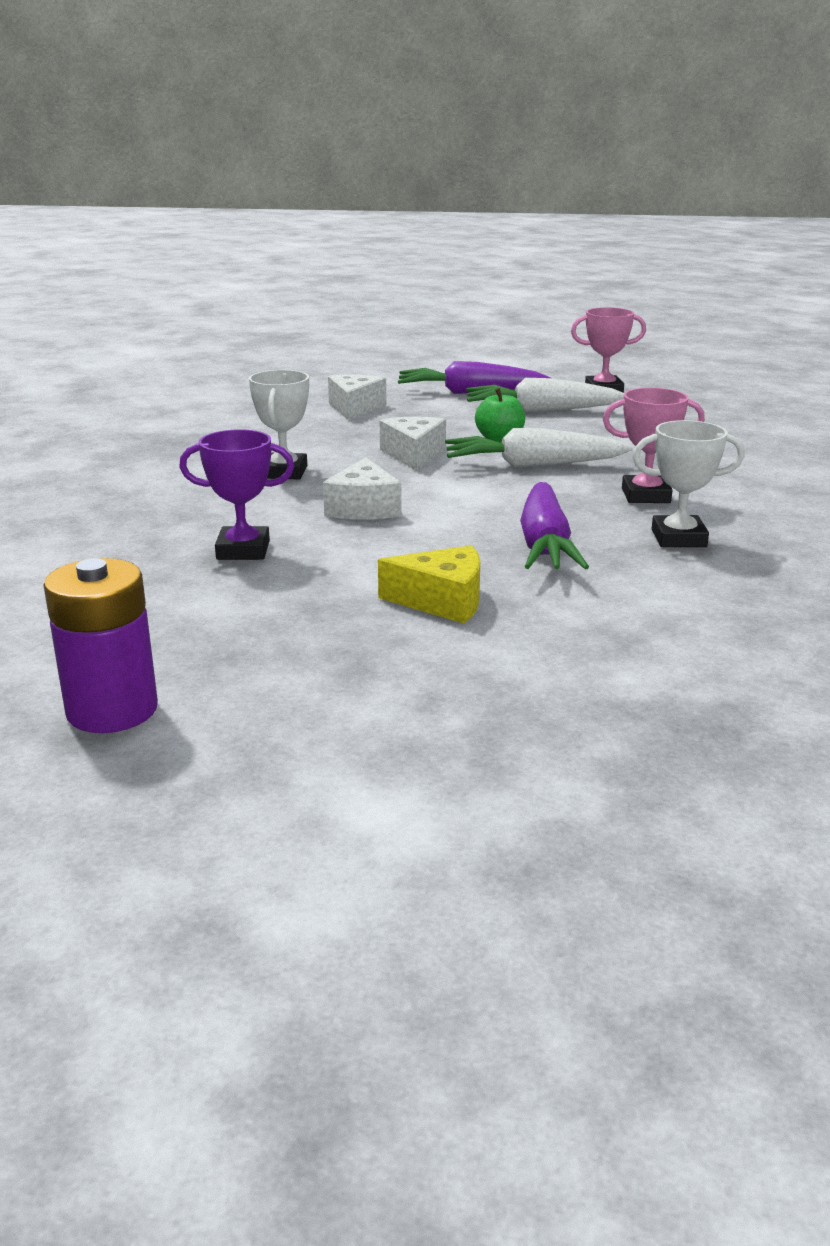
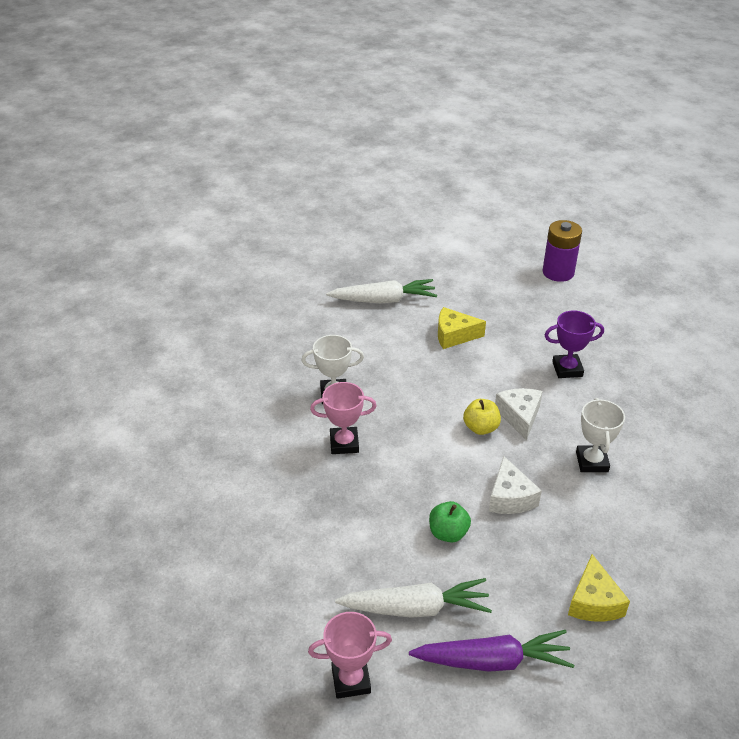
camera: 175 degrees right, 15 degrees up
(355, 408) = (593, 602): white cheese -> yellow cheese
(431, 501) = (481, 428): none -> yellow apple
(533, 465) = (419, 485): white carrot -> white carrot (383, 300)
(544, 544) = (408, 384): purple carrot -> none

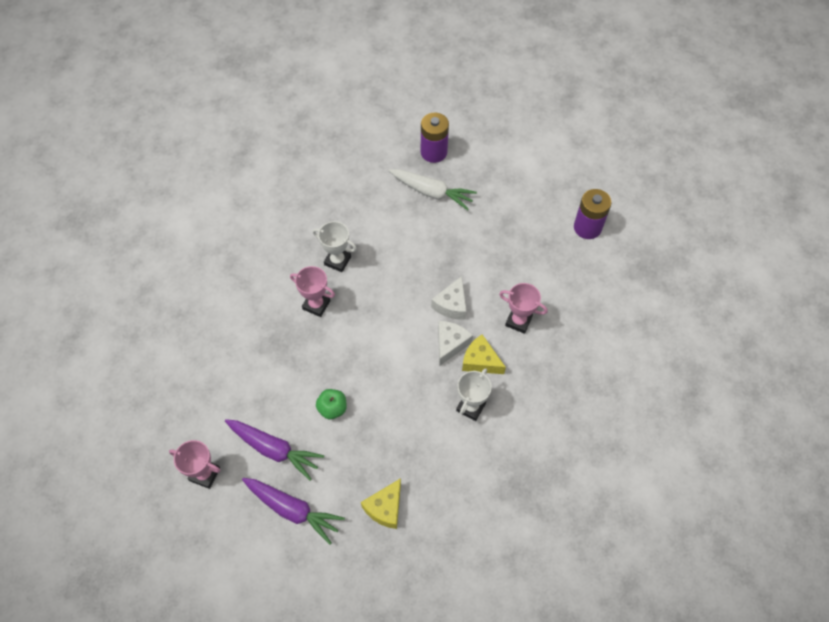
camera: 30 degrees right, 20 degrees up
(356, 268) = (433, 152): none -> purple battery
(415, 608) = (274, 449): white carrot -> purple carrot
(454, 335) = (459, 250): yellow cheese -> yellow cheese (480, 361)
(481, 428) = (416, 339): yellow apple -> none
(510, 497) = (392, 404): white cheese -> white cheese (451, 305)
(567, 369) = (518, 321): purple trophy -> pink trophy

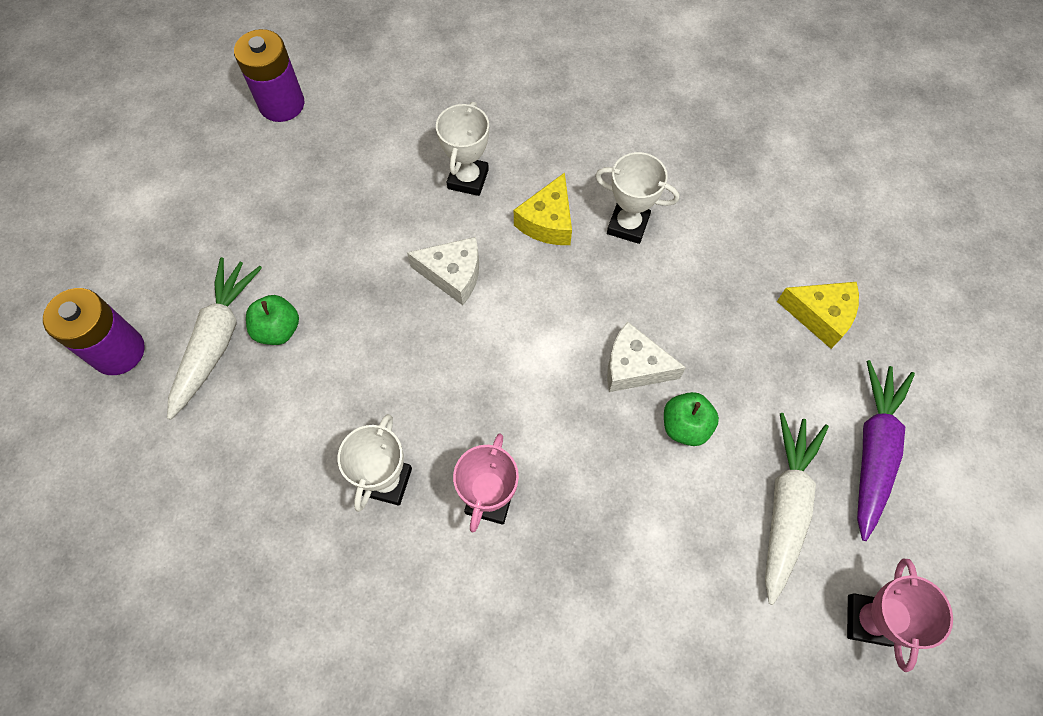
camera: 100 degrees left, 5 degrees up
(274, 449) = (785, 507): purple carrot -> white carrot
(432, 219) = (278, 330): none -> green apple
(450, 344) = (526, 267): white cheese -> white cheese (634, 367)
(518, 321) = (468, 179): pink trophy -> white trophy

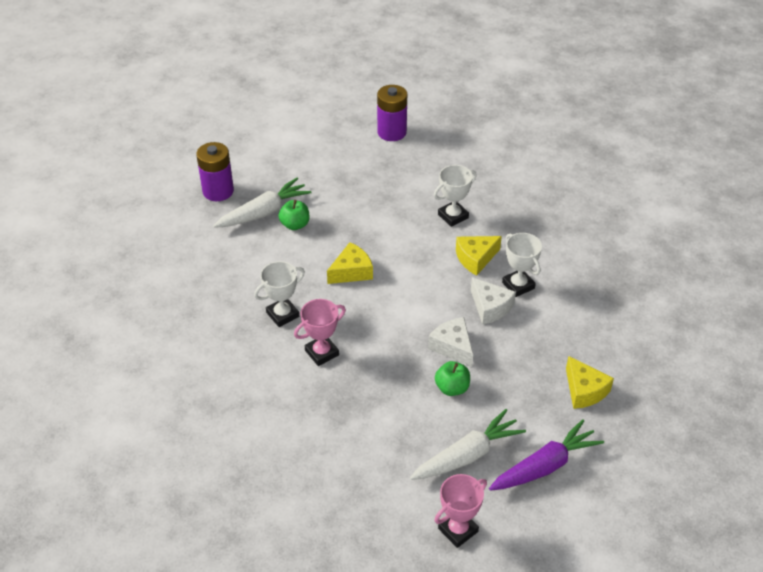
camera: 40 degrees right, 20 degrees down
(417, 348) = (352, 271): none -> yellow cheese
(453, 275) = (401, 252): white cheese -> white cheese (490, 307)

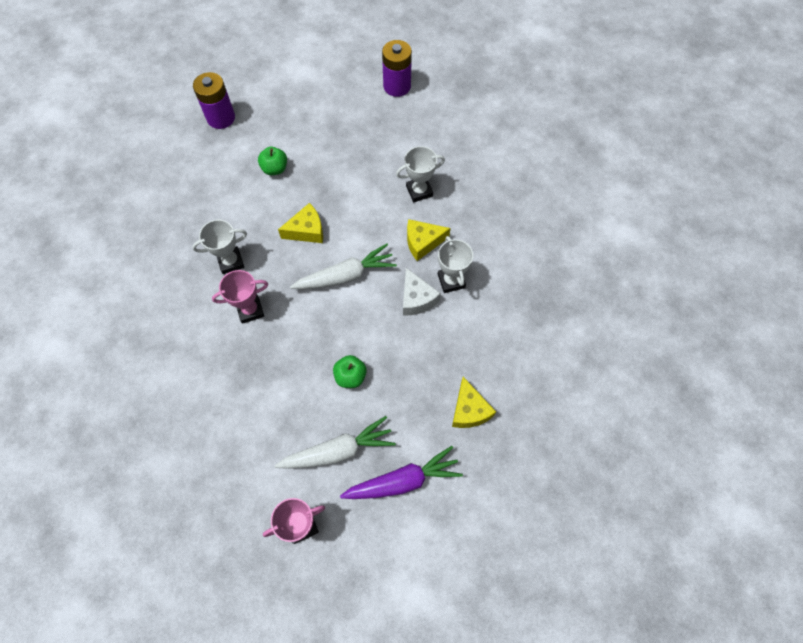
camera: 15 degrees right, 20 degrees up
(263, 212) = (252, 149): white carrot -> white carrot (345, 276)
(453, 347) = (367, 333): white cheese -> none

